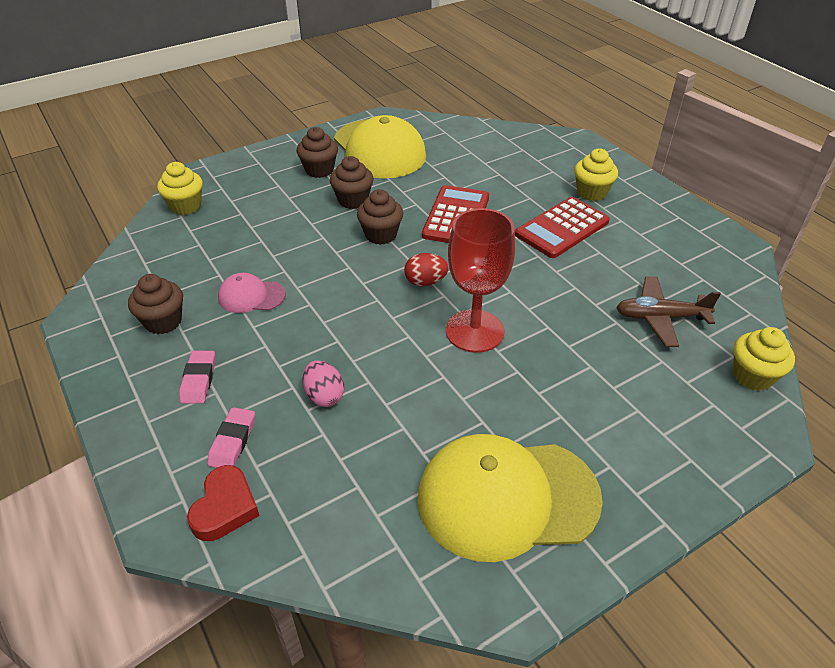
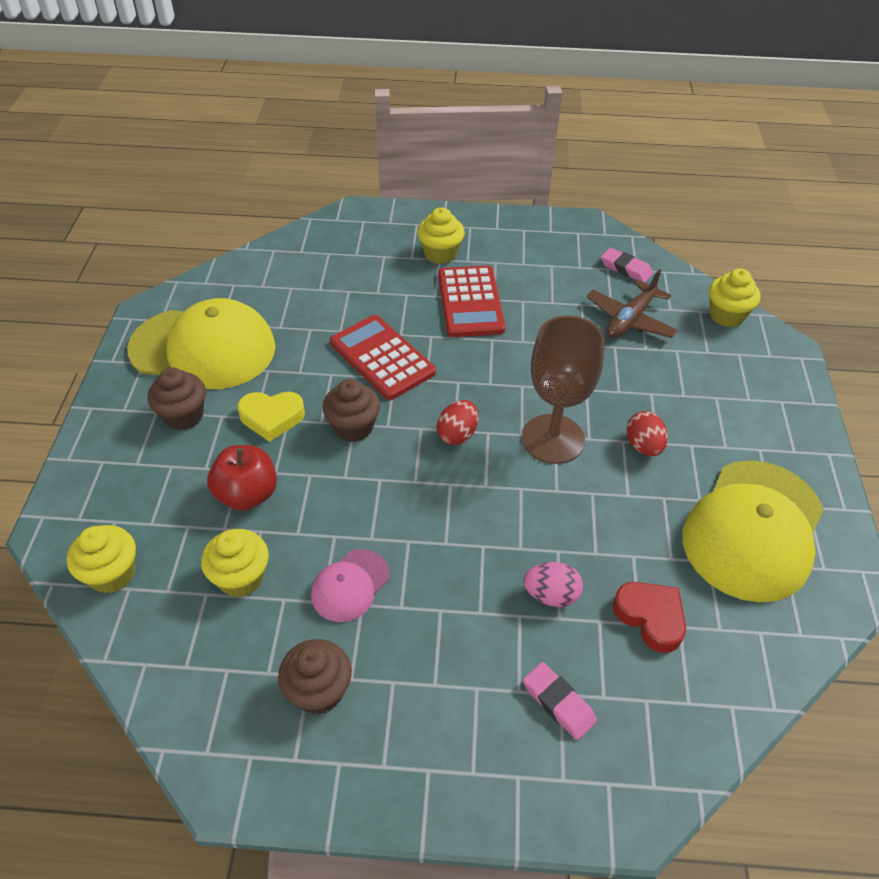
camera: 55 degrees left, 5 degrees up
(199, 380) = (446, 695): pink eraser -> pink eraser (625, 269)
(221, 251) = (241, 577): none -> yellow cupcake
(225, 508) = (640, 748): red heart -> red heart (650, 617)
(283, 222) = (247, 494): none -> red apple
(353, 200) = (272, 417): brown cupcake -> yellow heart
(474, 331) = (553, 439): red goblet -> brown goblet
(525, 386) = (643, 446): none -> red egg

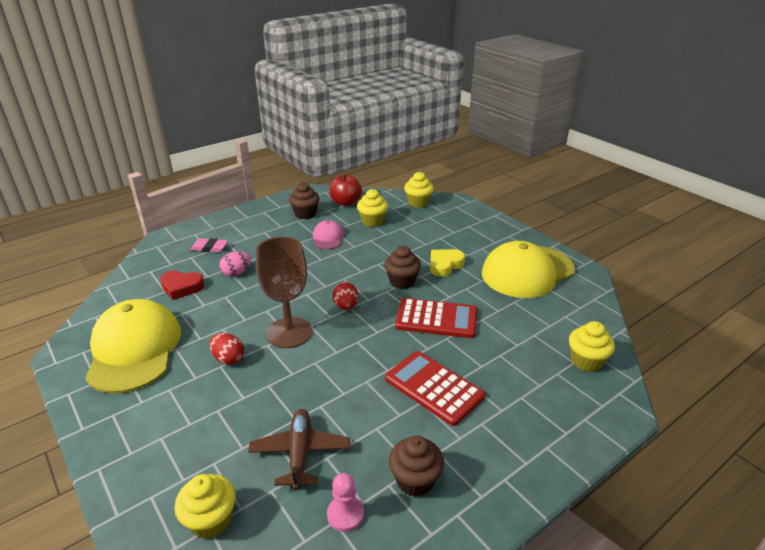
camera: 140 degrees right, 15 degrees down
(183, 416) = (482, 246): brown cupcake -> brown cupcake (415, 480)
(247, 494) = (409, 239): red apple -> red apple (346, 202)
(440, 254) = (508, 415): yellow cupcake -> yellow cupcake (586, 361)
(625, 269) = (345, 514): pink eraser -> pink pawn

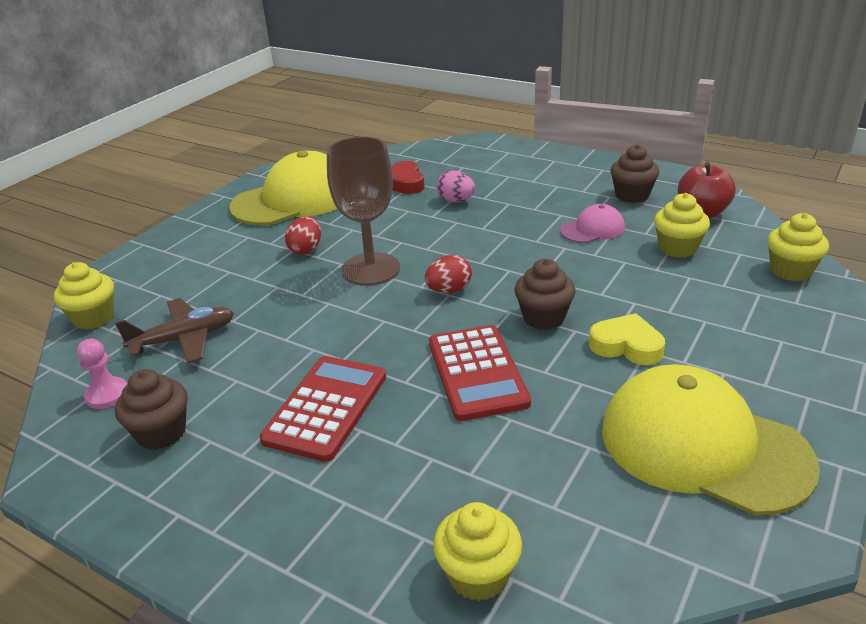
camera: 70 degrees right, 0 degrees up
(209, 248) = (489, 169): pink eraser -> none

